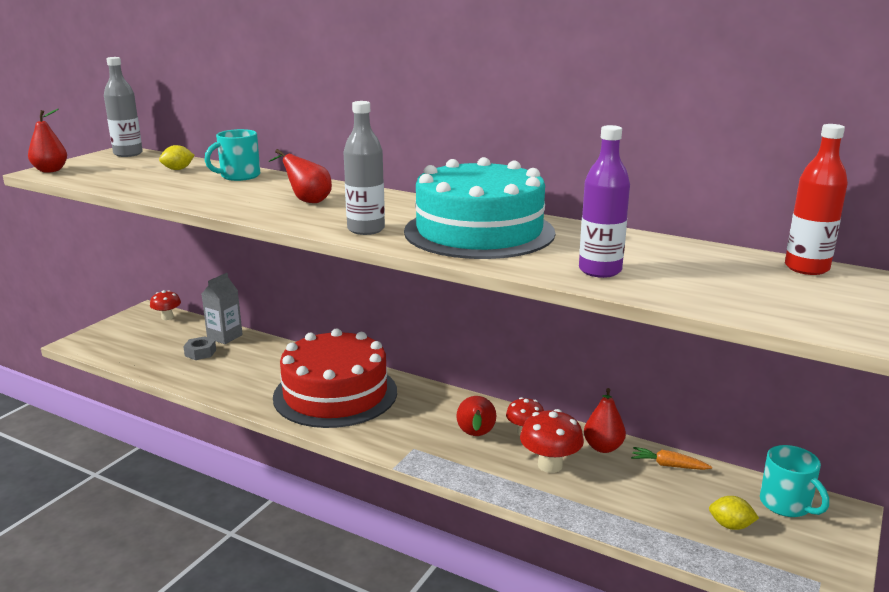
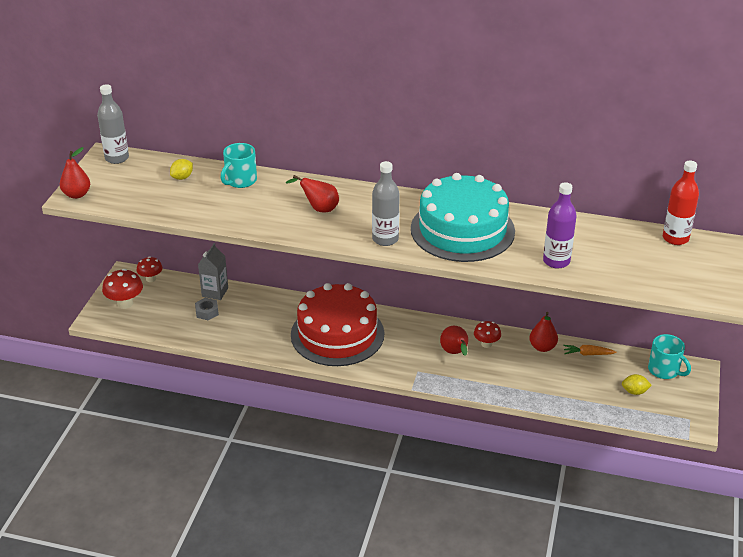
camera: 15 degrees left, 15 degrees up
(550, 465) = (513, 368): red mushroom -> red mushroom (125, 303)

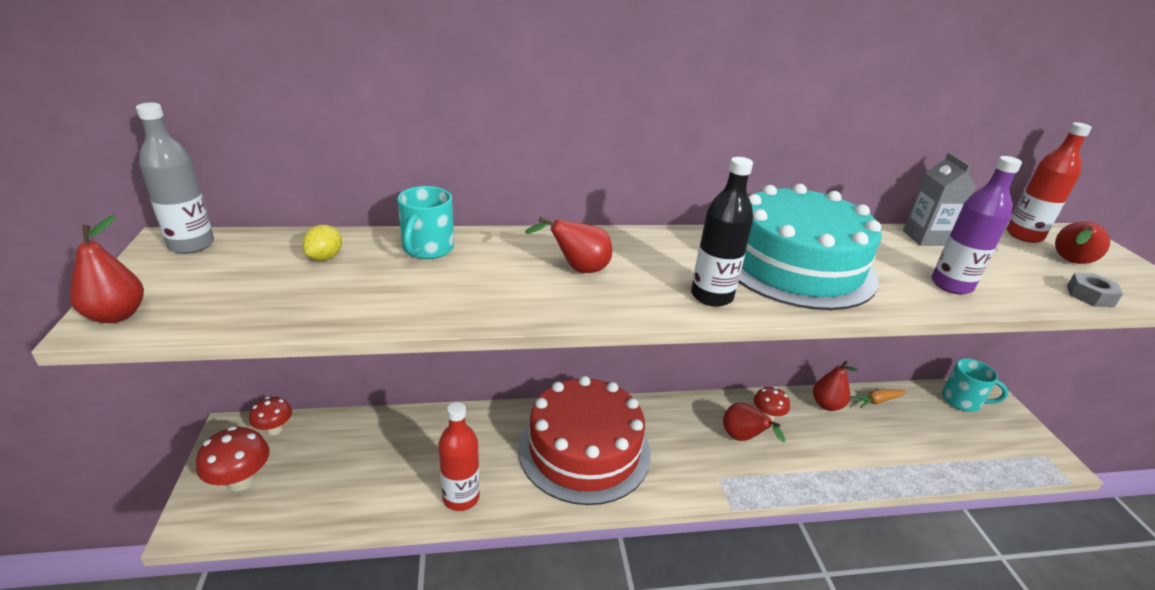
camera: 25 degrees left, 5 degrees down
(207, 312) = (382, 463): grey nut -> grey nut (1090, 296)
(215, 292) = (382, 428): grey carton -> grey carton (925, 238)
(245, 341) = (461, 497): none -> red bottle
(385, 239) = (711, 296): grey bottle -> black bottle
(634, 392) = (963, 436): yellow lemon -> none
(678, 263) = (1070, 262): none -> red pear

